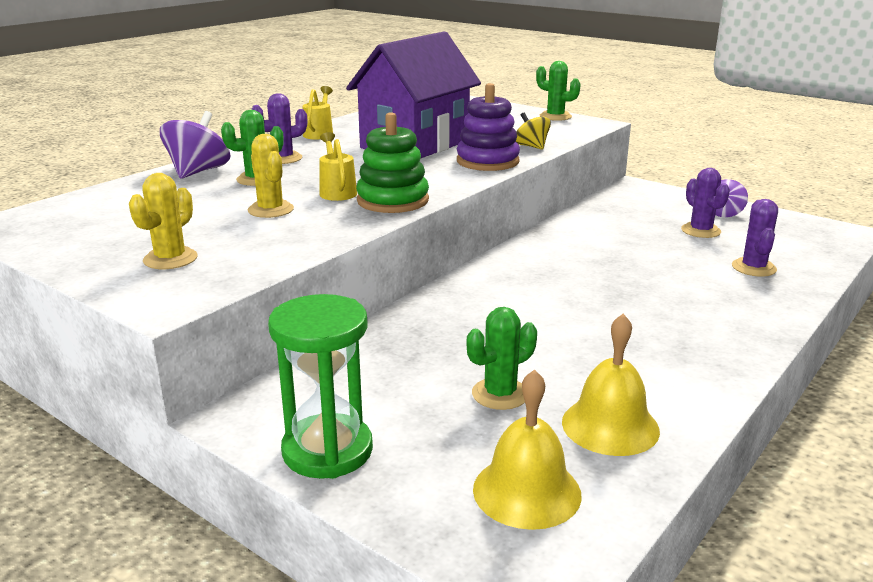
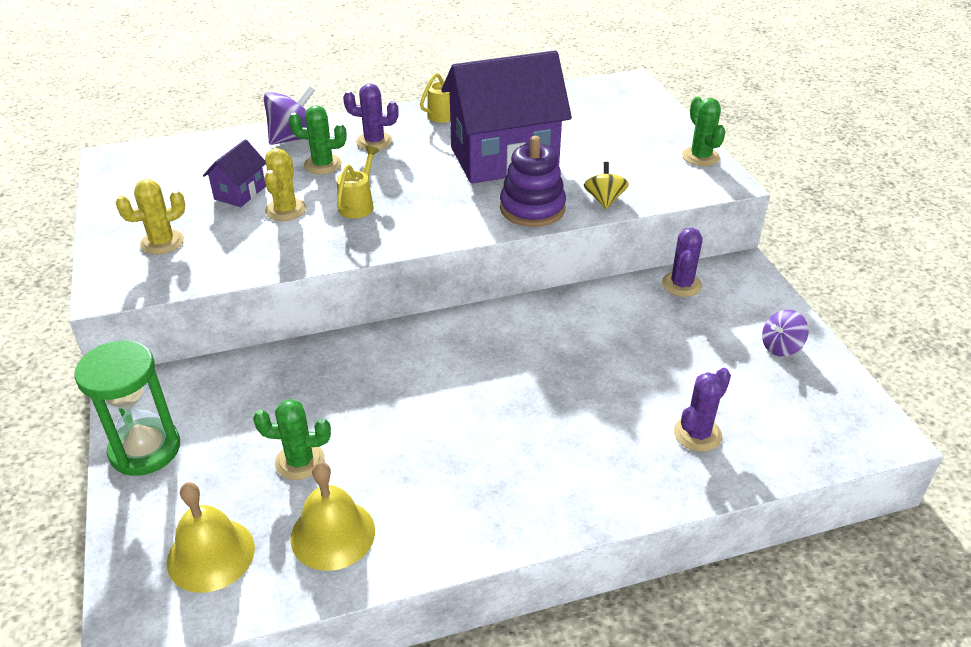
camera: 35 degrees right, 15 degrees up
(201, 211) = (240, 193): none -> purple house
(393, 201) = (383, 234): green stacking toy -> none
(700, 231) = (718, 361): purple cactus -> purple cactus (681, 284)

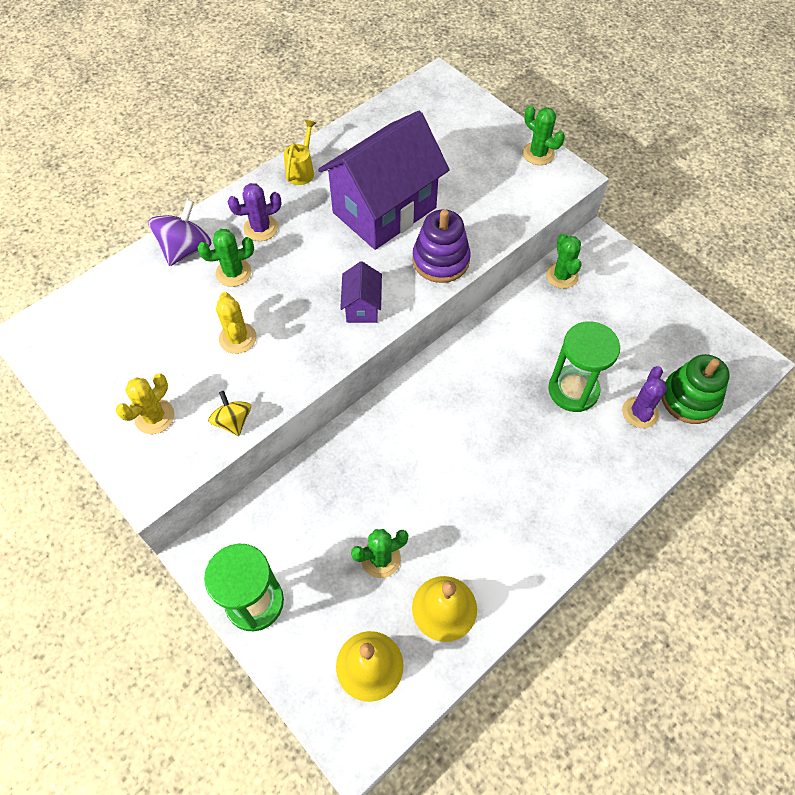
camera: 25 degrees left, 20 degrees up
(240, 193) = (182, 333): purple house -> purple house (362, 307)
(358, 205) = (296, 309): yellow watering can -> none
(604, 200) = (491, 230): yellow spinning top -> yellow spinning top (233, 421)
(627, 387) = (573, 390): none -> green hourglass
(681, 284) = (562, 276): purple cactus -> green cactus
(772, 442) = (689, 399): none -> green stacking toy
(780, 347) = (657, 310): purple spinning top -> none

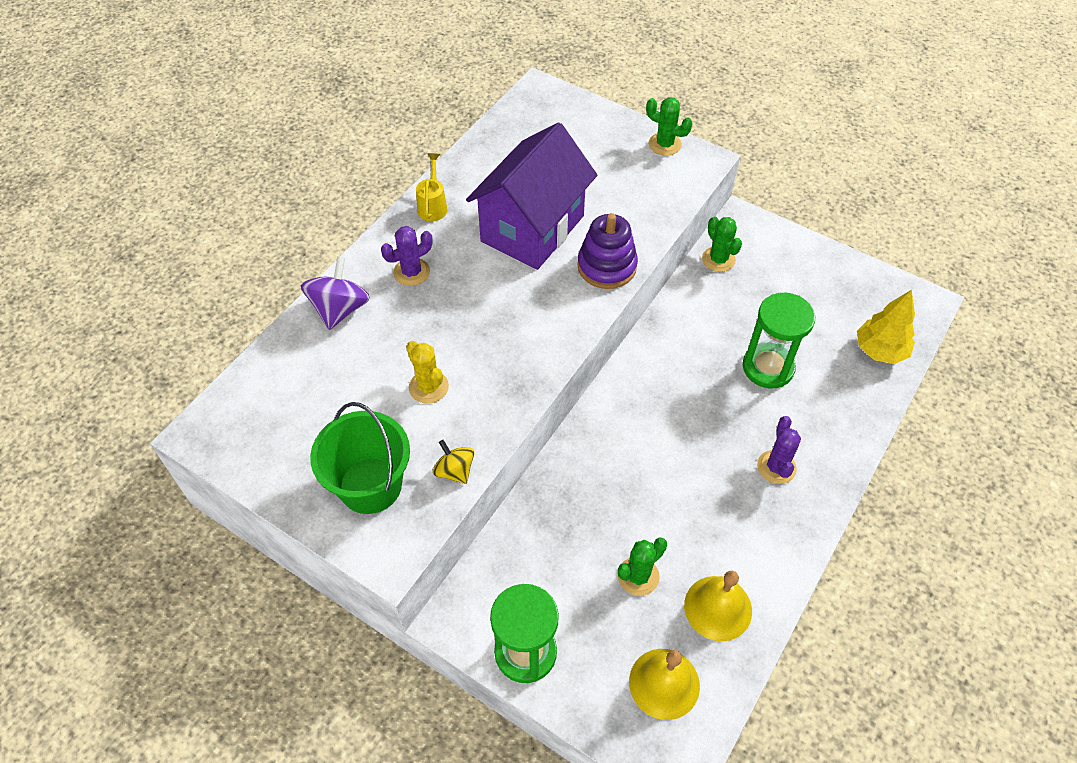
camera: 15 degrees left, 5 degrees down
(154, 417) = (370, 485): yellow cactus -> green bucket
(233, 273) = (399, 322): green cactus -> none
(362, 307) = (545, 328): purple house -> none
(640, 412) = (838, 374): purple cactus -> purple cactus (776, 467)
(689, 399) = (879, 350): green stacking toy -> yellow tree

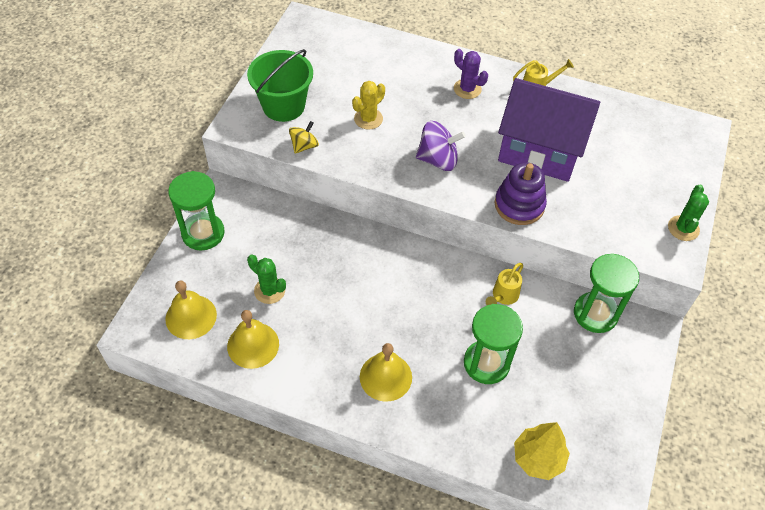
camera: 75 degrees right, 0 degrees up
(340, 309) = (420, 59): purple spinning top -> purple spinning top (438, 160)
(685, 332) = (503, 296): none -> yellow watering can
(718, 259) = (595, 314): green cactus -> green hourglass
(776, 467) = (385, 377): purple cactus -> yellow bell

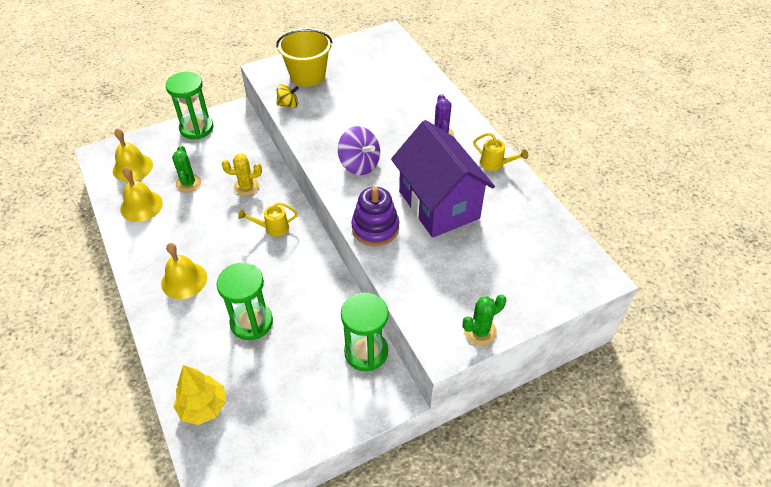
camera: 45 degrees right, 5 degrees down
(283, 106) = (307, 75): green bucket -> yellow bucket
(368, 119) = (348, 113): yellow cactus -> yellow cactus (246, 186)
(503, 296) = (318, 291): yellow watering can -> yellow watering can (273, 228)

